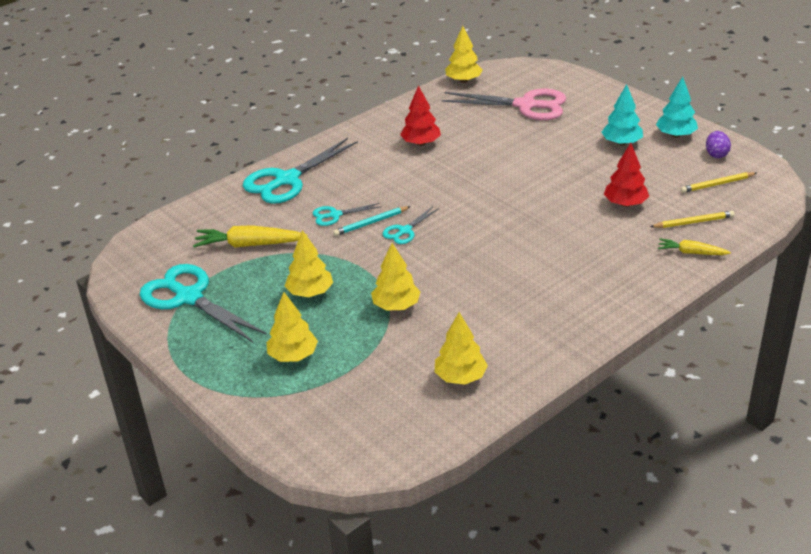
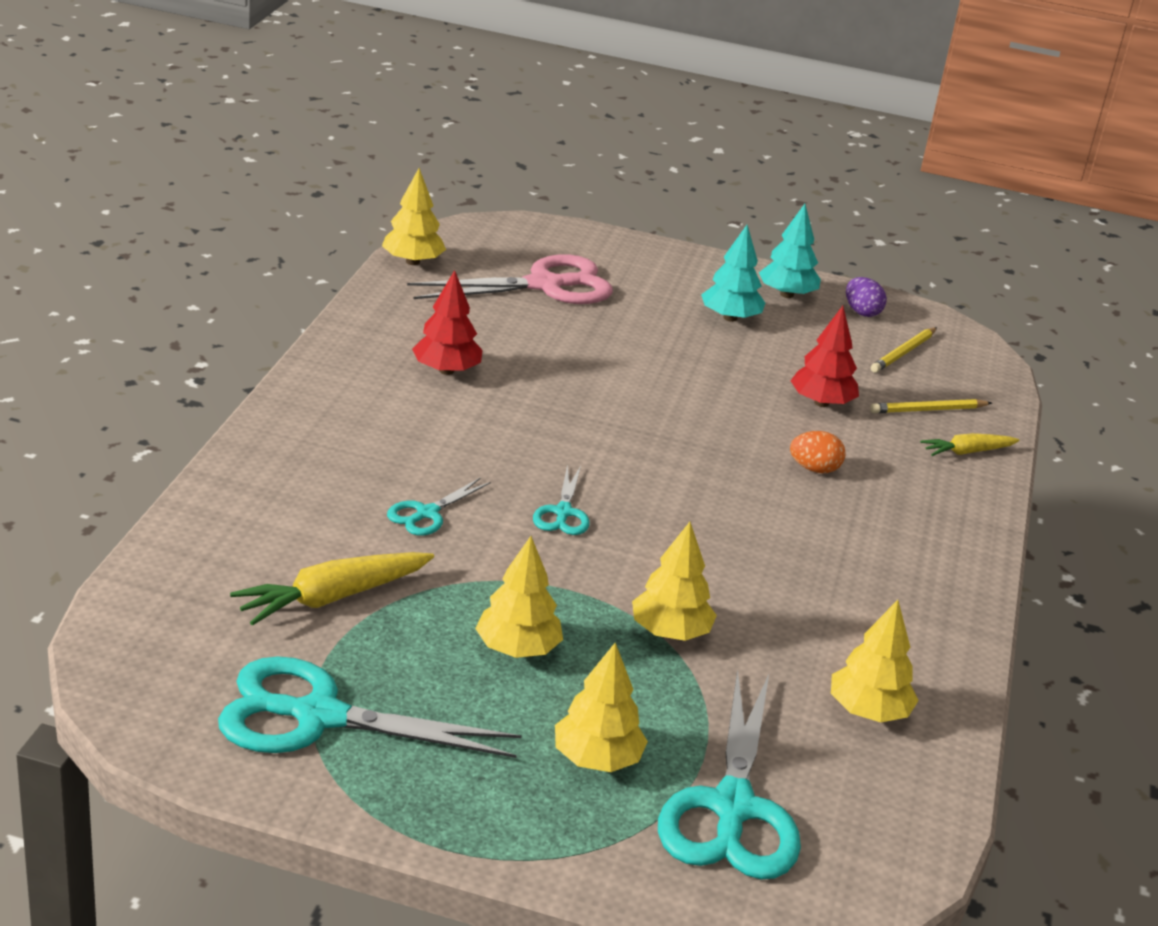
camera: 40 degrees left, 5 degrees down
(287, 180) = (285, 473): turquoise scissors -> turquoise scissors (732, 808)
(371, 223) = (498, 513): turquoise pencil -> none
(577, 240) = (814, 469): none -> orange egg
(693, 222) = (928, 410): yellow pencil -> yellow pencil turned 150 degrees counterclockwise

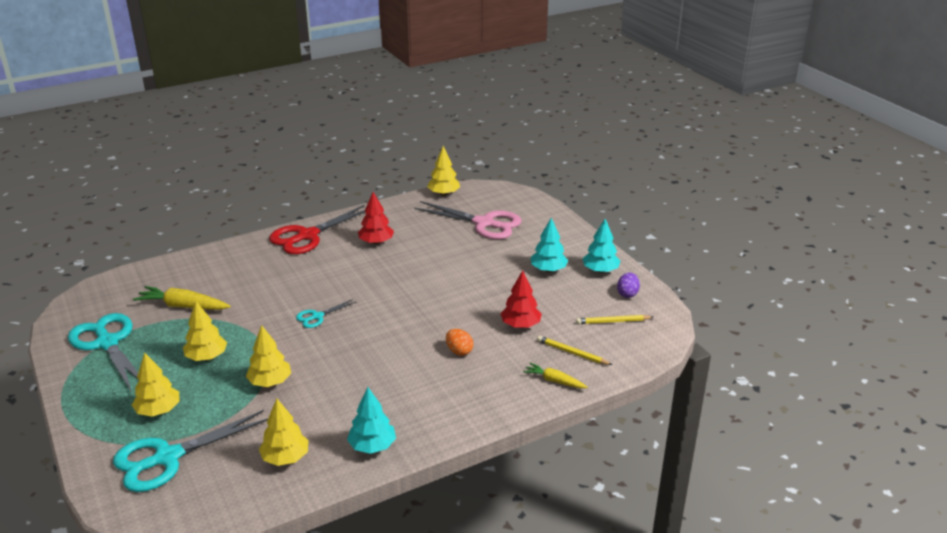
camera: 50 degrees right, 0 degrees up
(323, 403) = (307, 236): none -> red scissors
(427, 513) = (268, 292): turquoise scissors -> none
(930, 636) = (372, 446): none -> turquoise tree

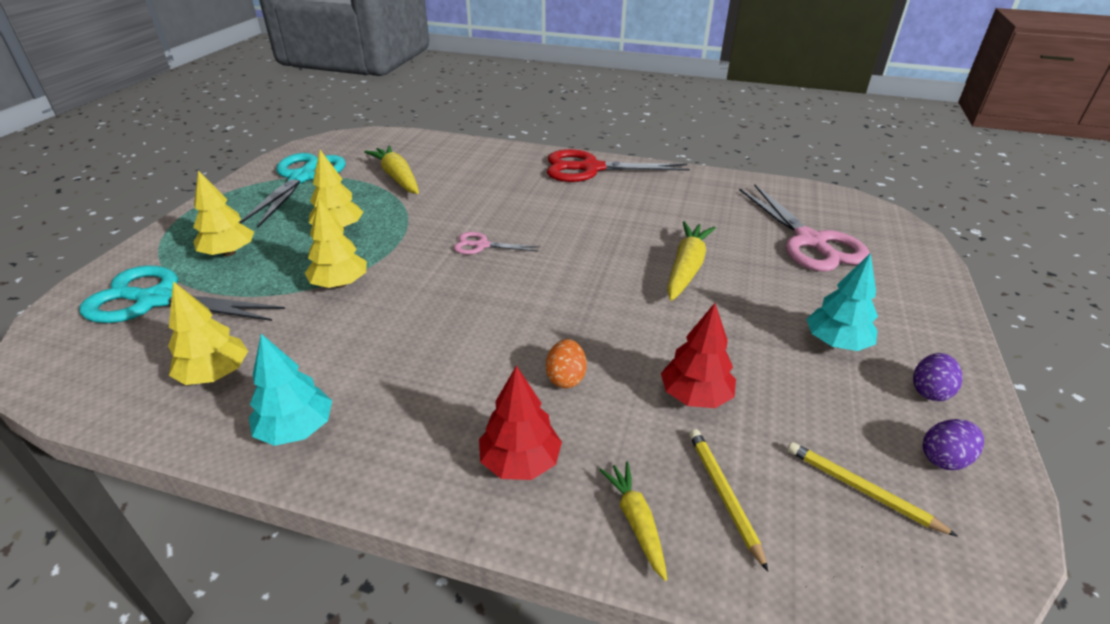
camera: 45 degrees right, 5 degrees up
(317, 316) = (482, 245): turquoise scissors -> pink scissors
(376, 242) = (649, 204): red tree -> red tree (520, 462)
(444, 194) = (797, 190): yellow tree -> none
(444, 269) = (686, 268): none -> yellow carrot
(600, 270) = (929, 391): turquoise tree -> purple egg

